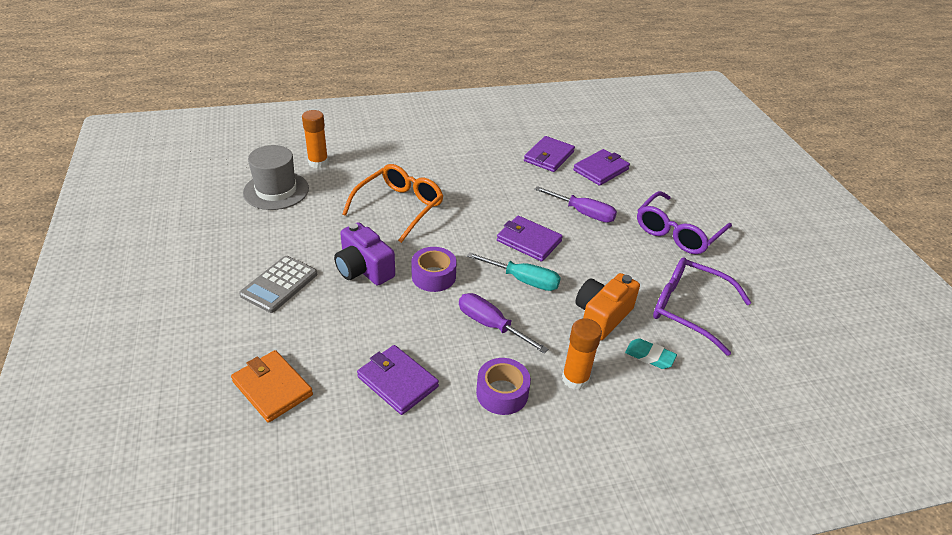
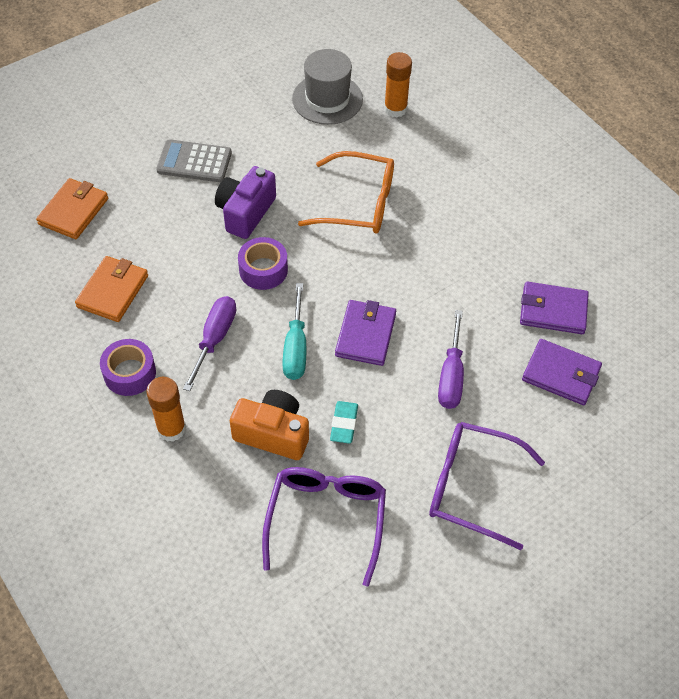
camera: 70 degrees right, 15 degrees up
(397, 382) = (113, 291): purple wallet -> orange wallet
(649, 356) = (231, 491): turquoise eraser -> turquoise eraser (344, 424)

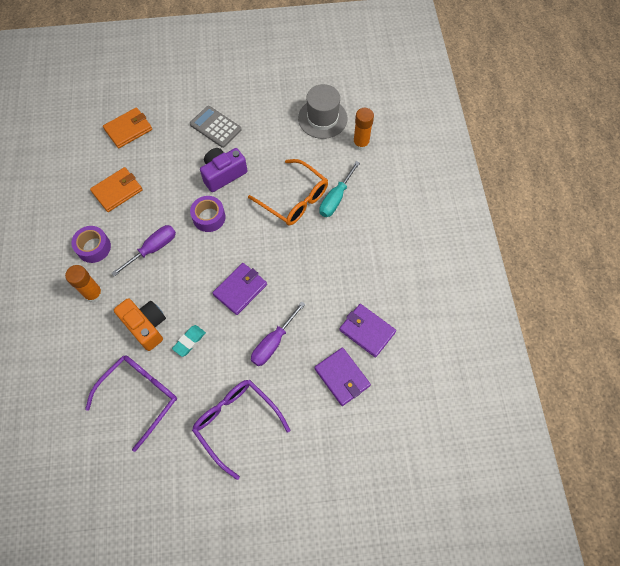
camera: 30 degrees right, 10 degrees up
(295, 347) = (194, 277): turquoise screwdriver -> turquoise screwdriver (336, 198)

